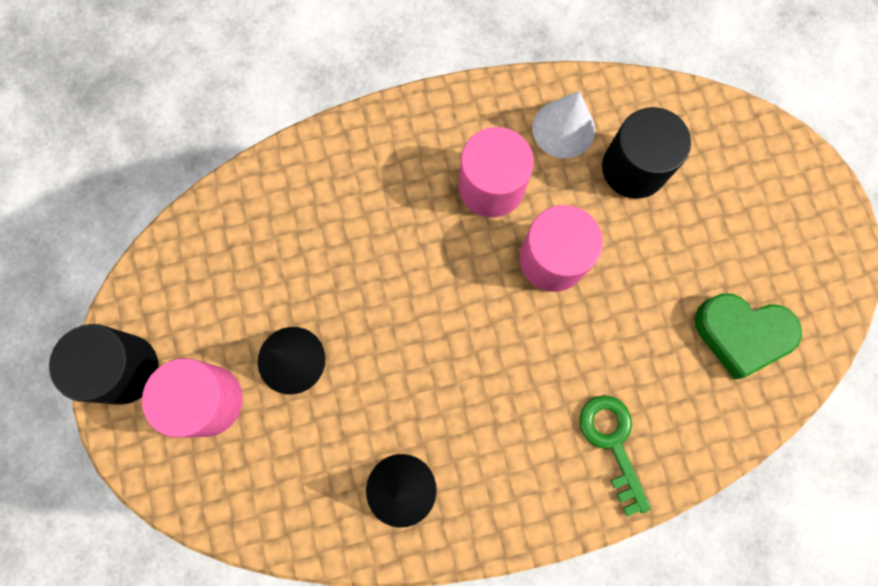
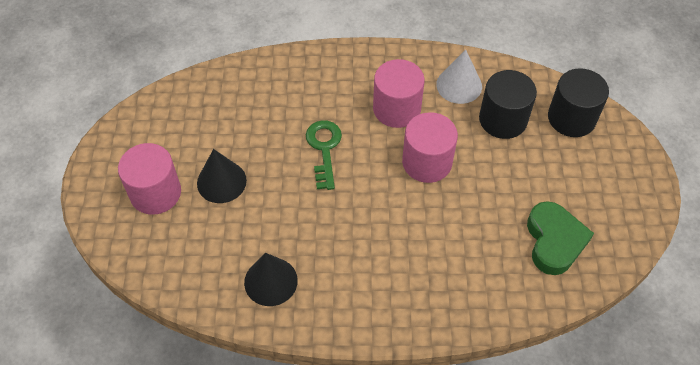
camera: 15 degrees right, 20 degrees down
(124, 369) = (106, 161): black cylinder -> black cylinder (571, 118)
(612, 443) = (436, 289): green key -> green key (324, 149)
(741, 334) = (554, 241): green heart -> green heart turned 120 degrees counterclockwise

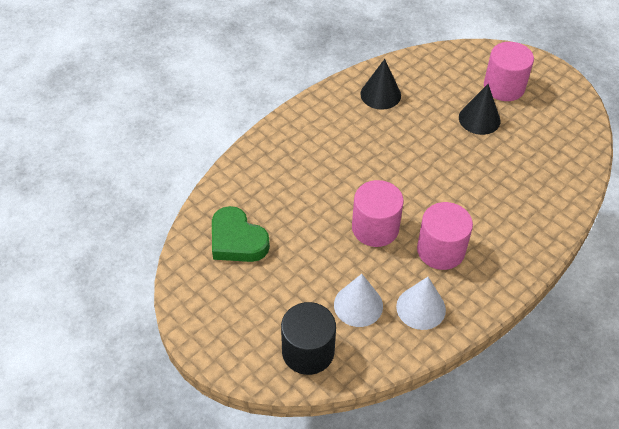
camera: 135 degrees right, 5 degrees down
(324, 149) = (449, 184): green key -> none
(503, 119) = (358, 305): black cylinder -> white cone

